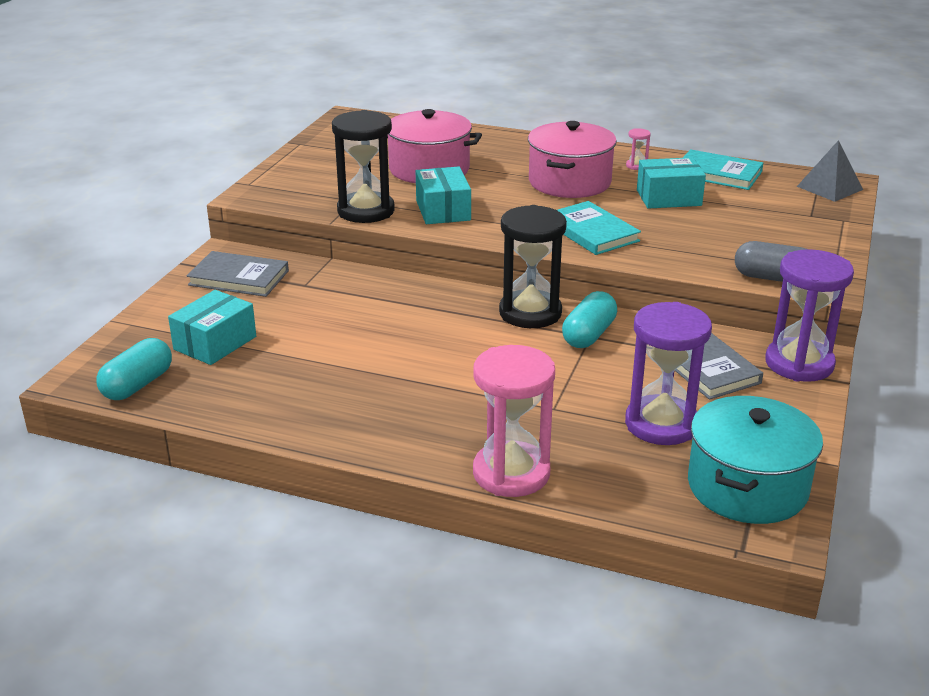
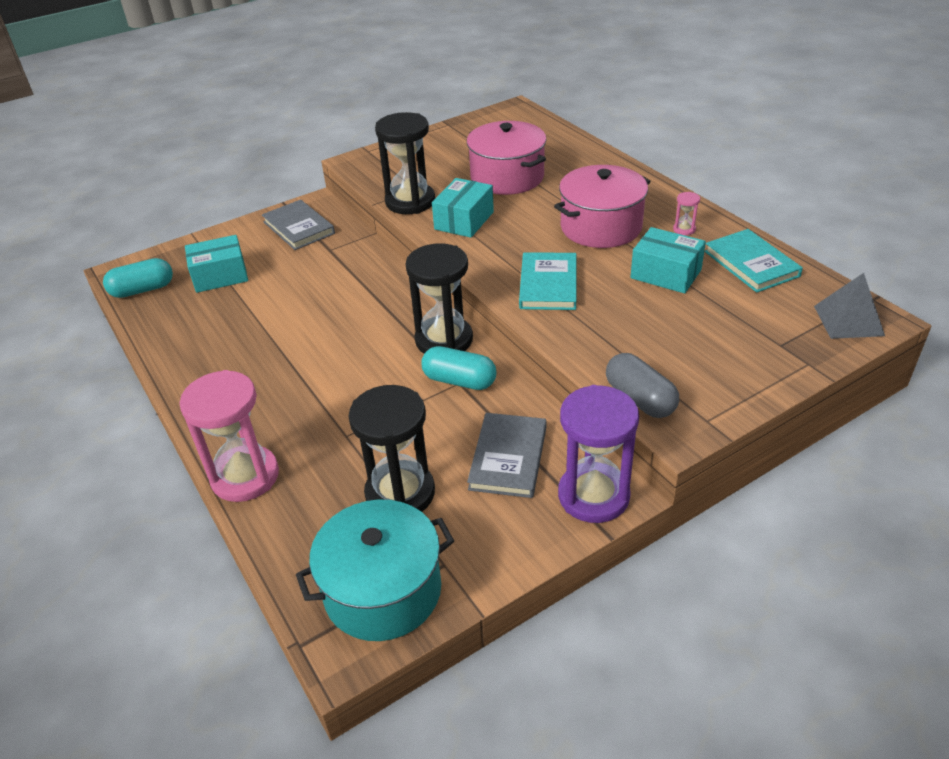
camera: 40 degrees right, 10 degrees up
(589, 335) = (459, 381): turquoise capsule -> turquoise capsule turned 45 degrees clockwise
(661, 424) = (400, 493): purple hourglass -> black hourglass

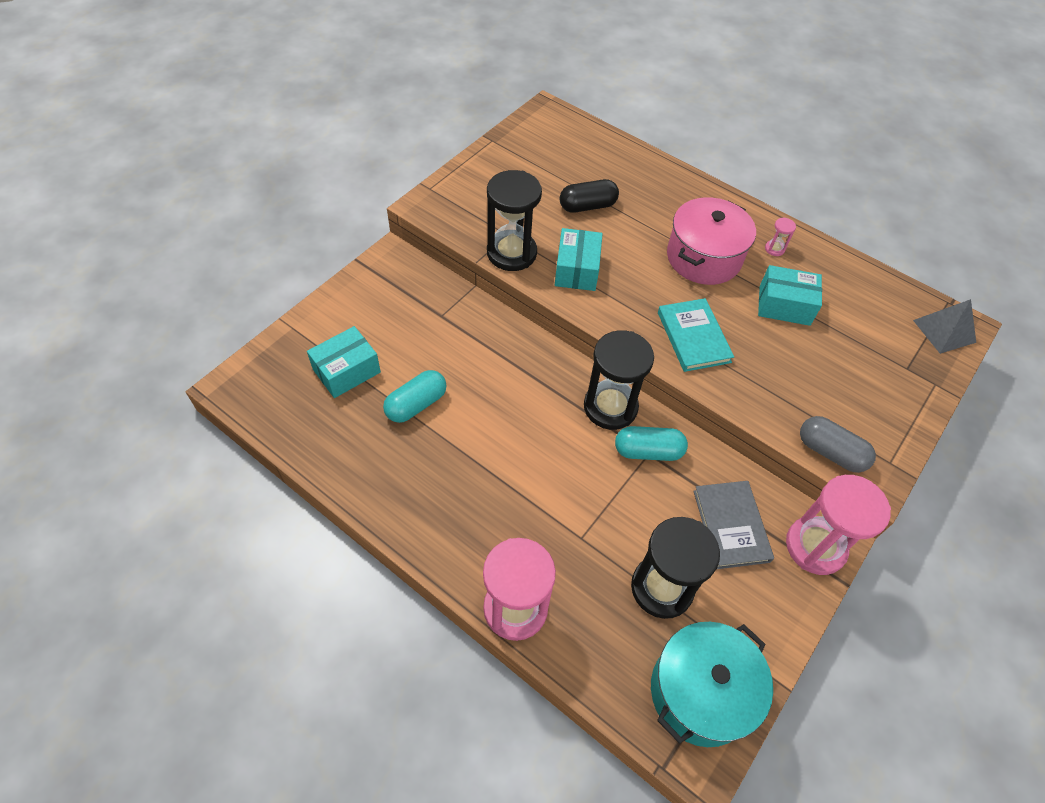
camera: 25 degrees left, 15 degrees up
(142, 290) = (272, 406): turquoise capsule -> turquoise capsule (416, 404)
(299, 228) = (393, 292): grey book -> none
(507, 177) = (587, 206): pink pot -> black capsule
(593, 495) = (815, 546): purple hourglass -> pink hourglass
(751, 264) = (846, 281): turquoise book -> none

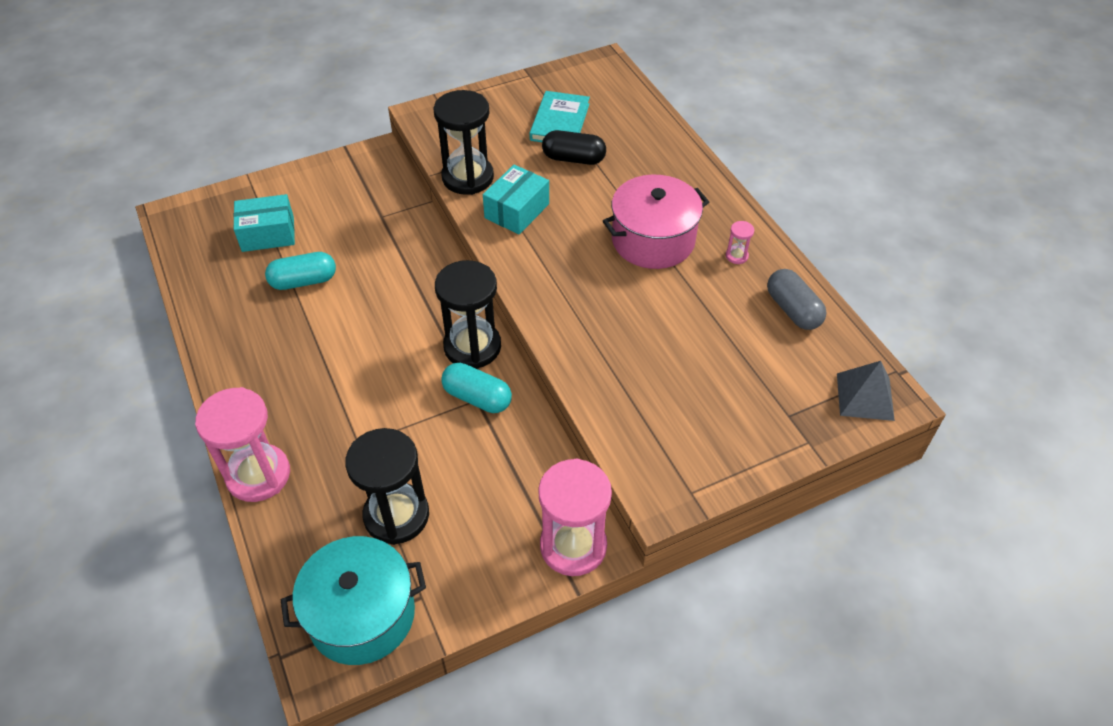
camera: 30 degrees right, 5 degrees down
(693, 337) = (581, 306): turquoise book -> turquoise book (560, 122)
(731, 526) = (504, 492): grey book -> none
(784, 305) = (702, 310): turquoise box -> none
(830, 452) = (634, 458): grey capsule -> grey capsule (793, 310)

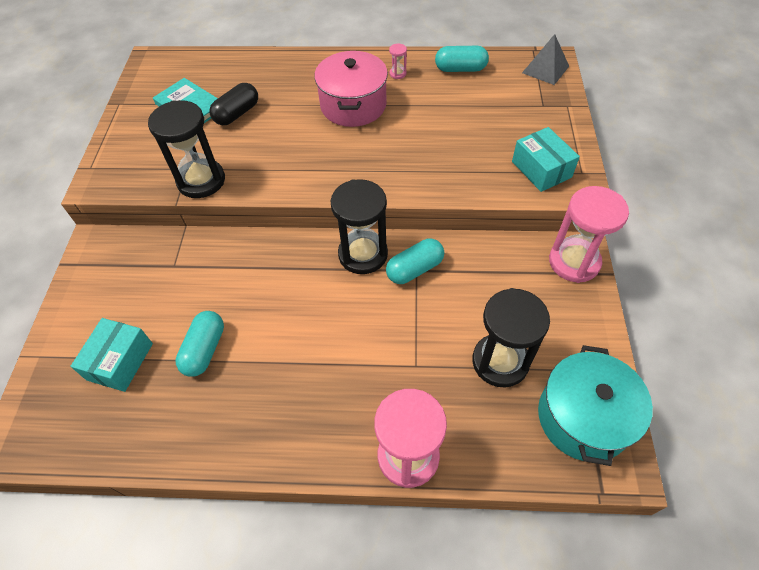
camera: 60 degrees left, 5 degrees up
(517, 211) = (264, 165): turquoise box -> turquoise box (541, 169)
(793, 310) = (460, 69): grey capsule -> turquoise capsule

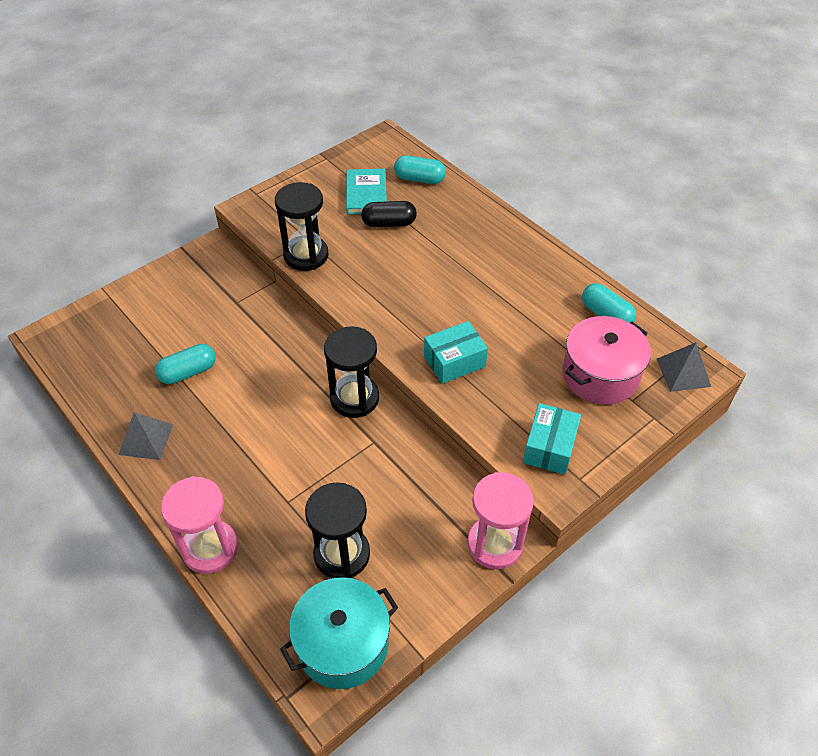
camera: 45 degrees right, 5 degrees down
(120, 361) = (141, 337): turquoise box -> turquoise box (454, 361)
(239, 432) = (146, 439): none -> grey pyramid
(353, 105) = (477, 279): pink pot -> pink pot (600, 375)
(398, 74) = (548, 280): pink hourglass -> none
(414, 269) = (374, 440): turquoise capsule -> turquoise capsule (419, 179)

